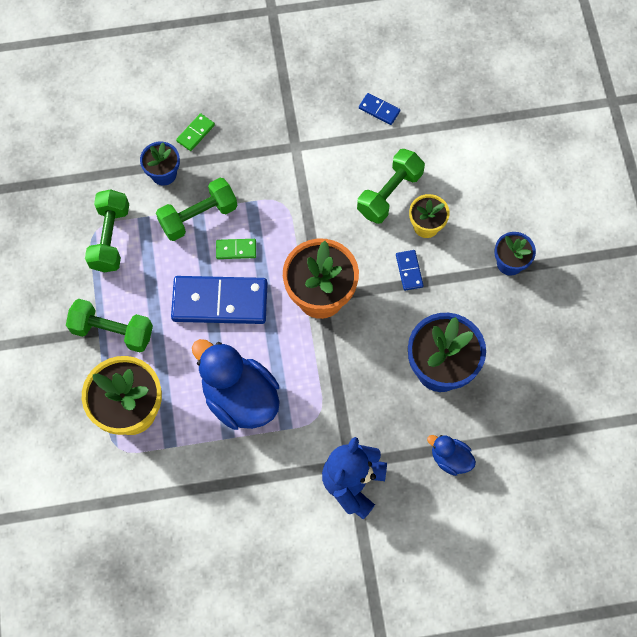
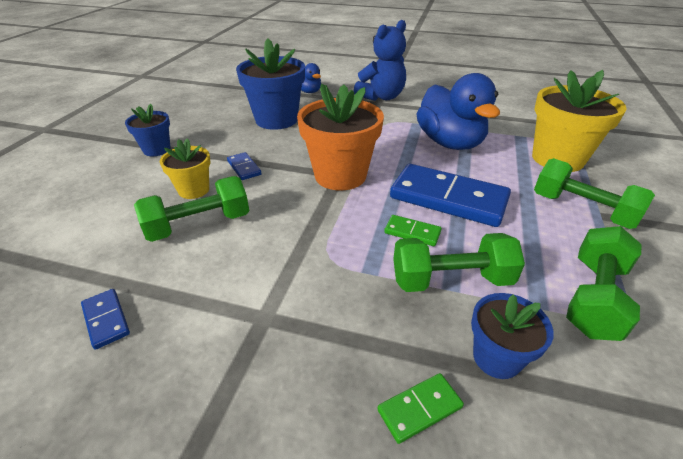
camera: 155 degrees left, 30 degrees down
(409, 271) = (244, 168): blue domino -> blue domino turned 45 degrees counterclockwise

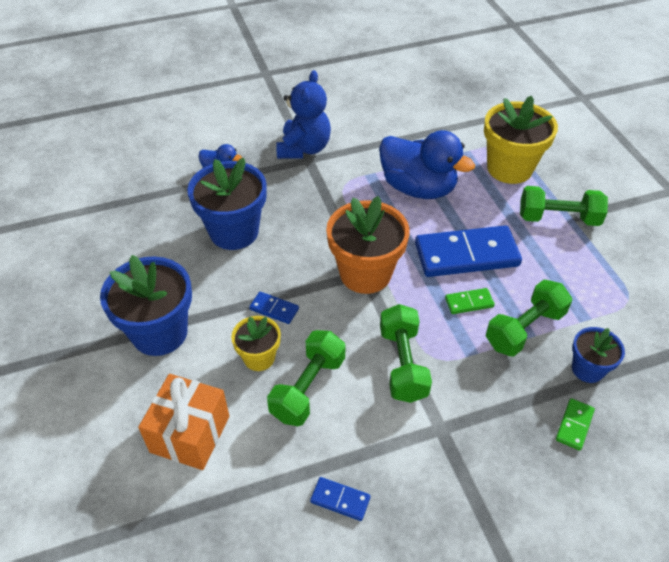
camera: 35 degrees left, 10 degrees up
(86, 211) = (190, 434): none -> orange gift
(157, 149) = (159, 333): blue flower pot -> blue flower pot, size x1.81
(594, 298) = (608, 294): green dumbbell -> green dumbbell (403, 364)

